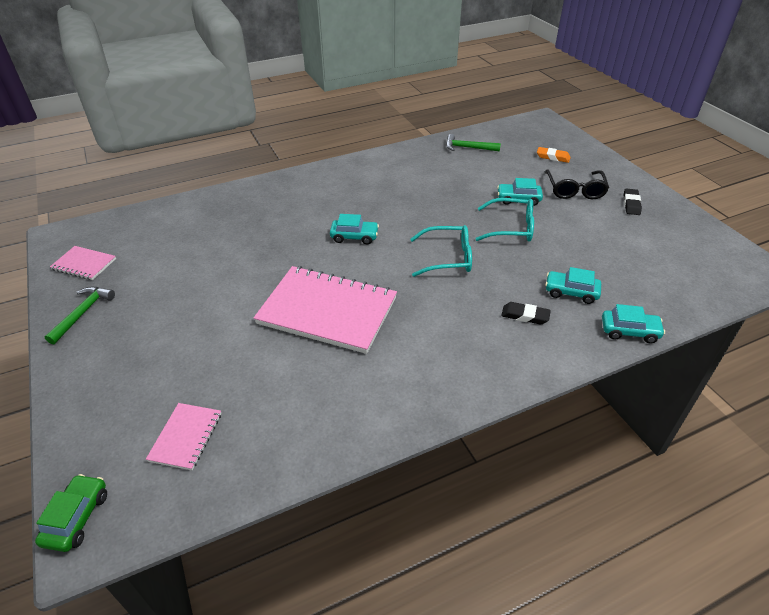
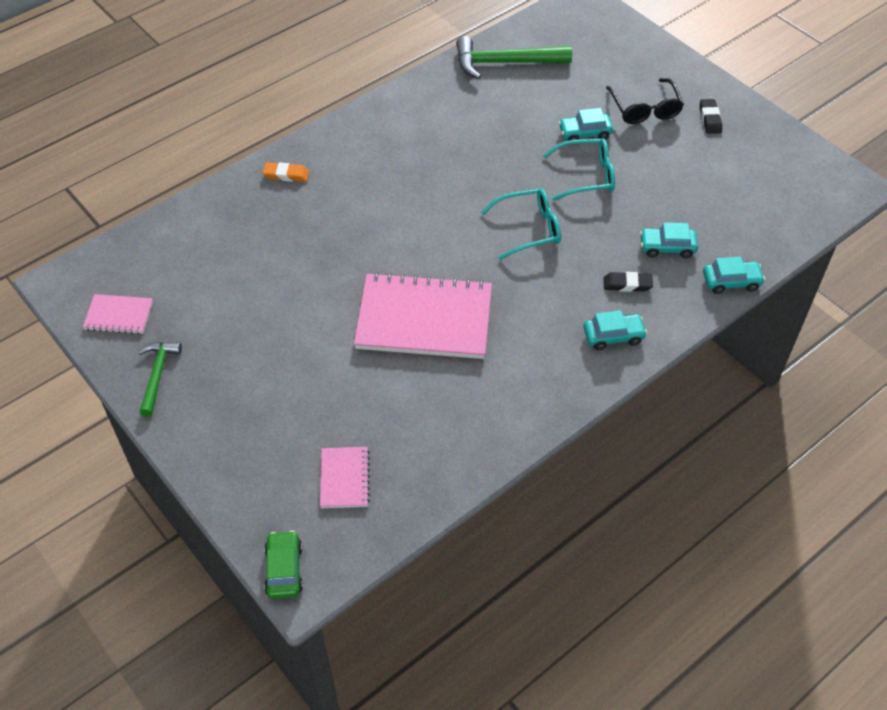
camera: 15 degrees left, 10 degrees up
(354, 236) = (416, 220): turquoise car -> turquoise car (613, 336)
(468, 148) = (505, 63): green hammer -> green hammer, size x1.66
(553, 157) = (609, 62): orange eraser -> orange eraser (286, 175)

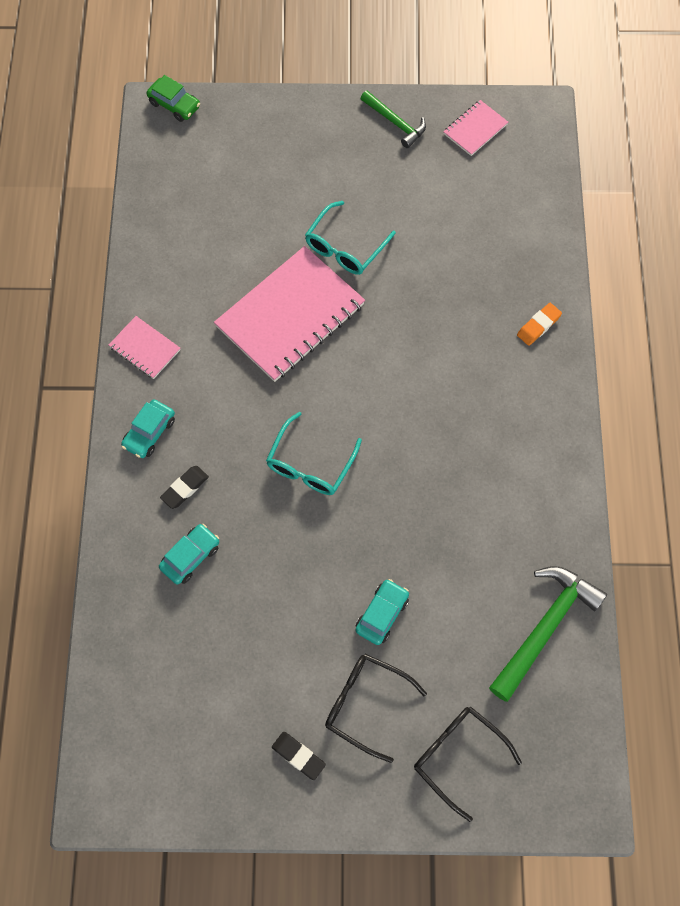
camera: 130 degrees right, 15 degrees up
(344, 478) = (205, 175): pink notebook -> pink notebook (145, 348)
(586, 176) = (328, 565): turquoise glasses -> turquoise glasses (345, 247)
(622, 57) = (458, 756): none -> black glasses
(731, 282) = (110, 573): turquoise car -> none

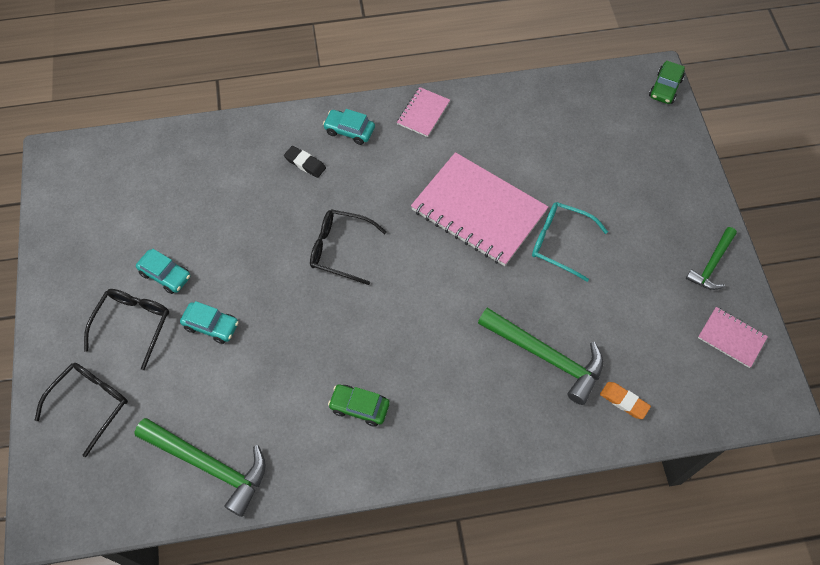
camera: 80 degrees right, 5 degrees down
(190, 556) = (248, 178): turquoise car -> turquoise car (165, 275)
(298, 756) = (90, 281): black eraser -> none
(310, 464) = (340, 249): turquoise glasses -> black glasses
(470, 287) = (546, 356): none -> green hammer
(500, 470) = (359, 407): none -> green car
(538, 326) = (520, 425): orange eraser -> orange eraser (624, 401)

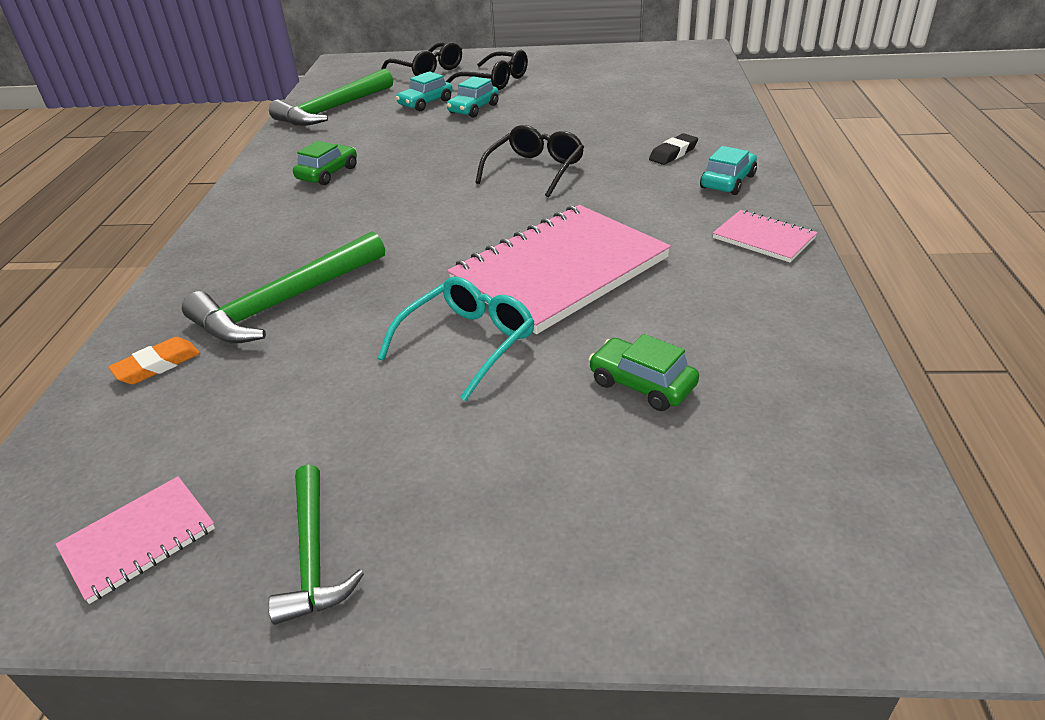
camera: 105 degrees right, 25 degrees down
(165, 275) = (542, 91): turquoise car -> turquoise car (425, 103)
(665, 88) = (876, 606): green car -> green car (642, 384)
(712, 264) = (313, 555): green hammer -> green hammer turned 150 degrees counterclockwise

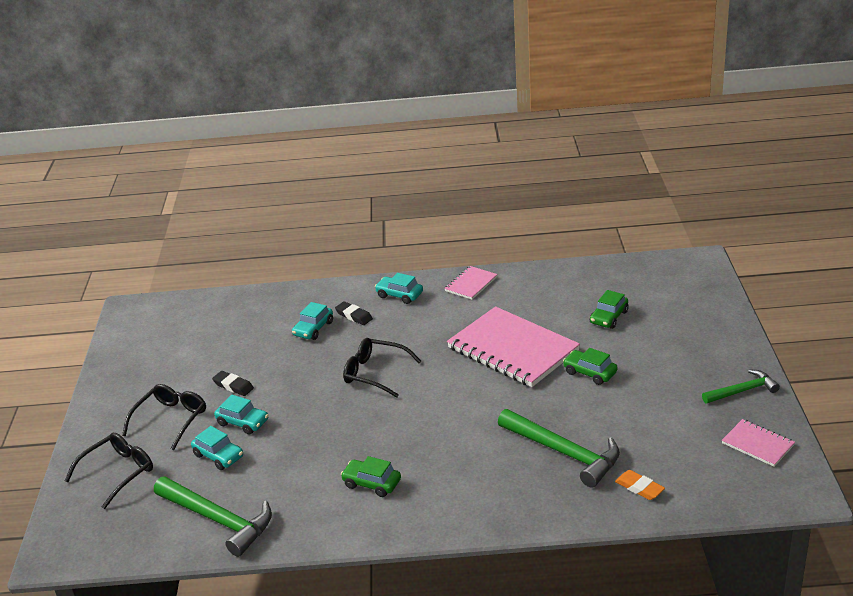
camera: 95 degrees left, 5 degrees down
(467, 343) = (590, 372): turquoise glasses -> green car
(540, 100) = (233, 386): none -> black eraser
(645, 131) = (313, 329): none -> turquoise car

